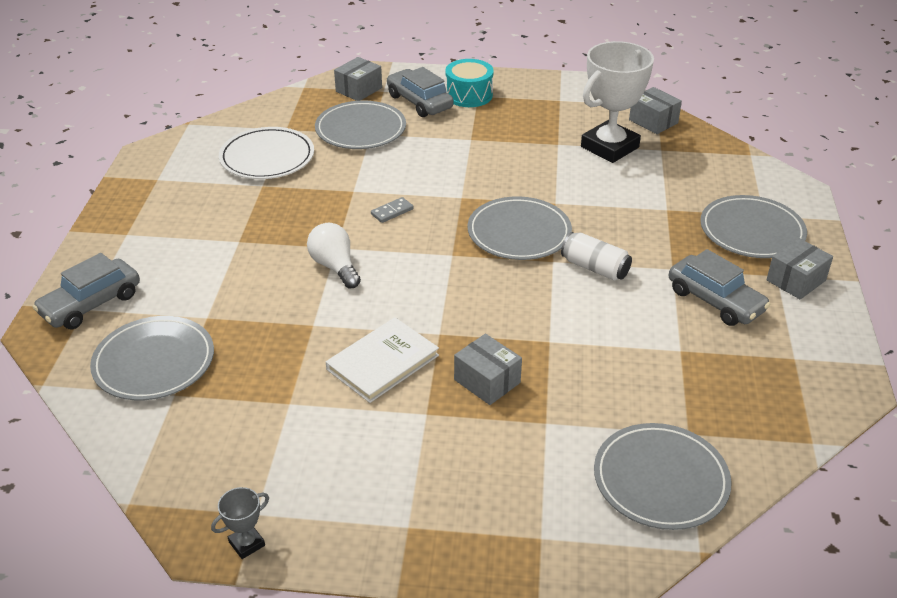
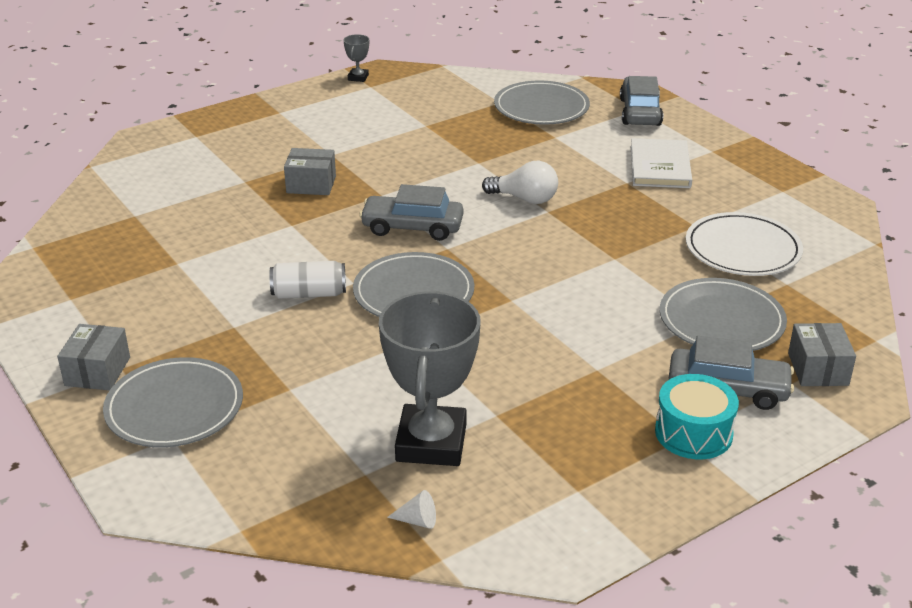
camera: 140 degrees right, 5 degrees down
(383, 362) = (397, 164): white book -> white book (660, 167)
(392, 211) = (551, 257): grey domino -> none
(609, 147) = (431, 443): white trophy -> grey trophy
(653, 121) = (417, 520): grey box -> white cone
(660, 480) = (138, 185): grey plate -> none
(715, 300) = (171, 315): grey car -> grey car (412, 227)

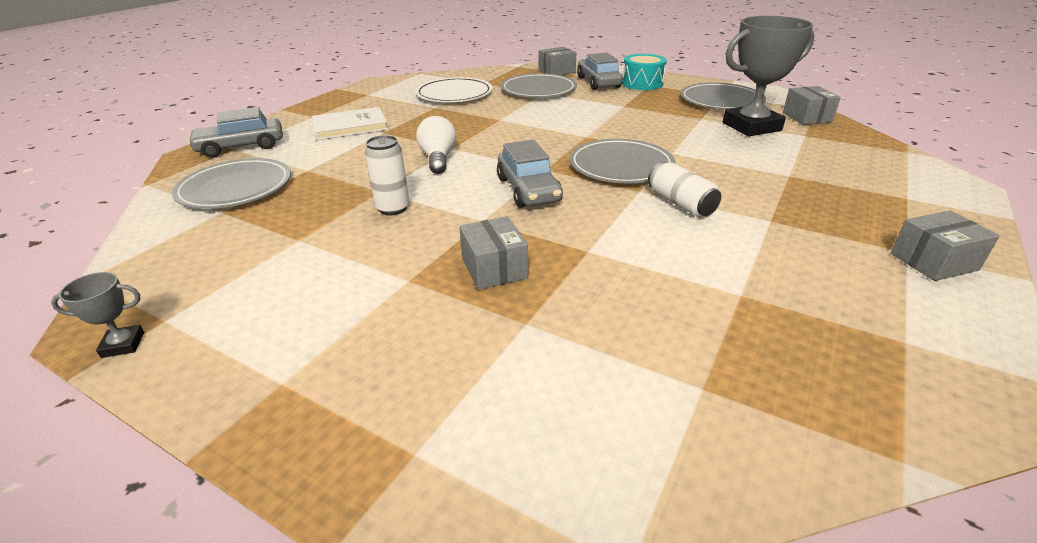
camera: 115 degrees left, 0 degrees up
(174, 407) = (886, 208): grey plate -> grey plate (721, 101)
(417, 520) = (807, 117): white cone -> grey box
(439, 163) = (393, 208): none -> white can

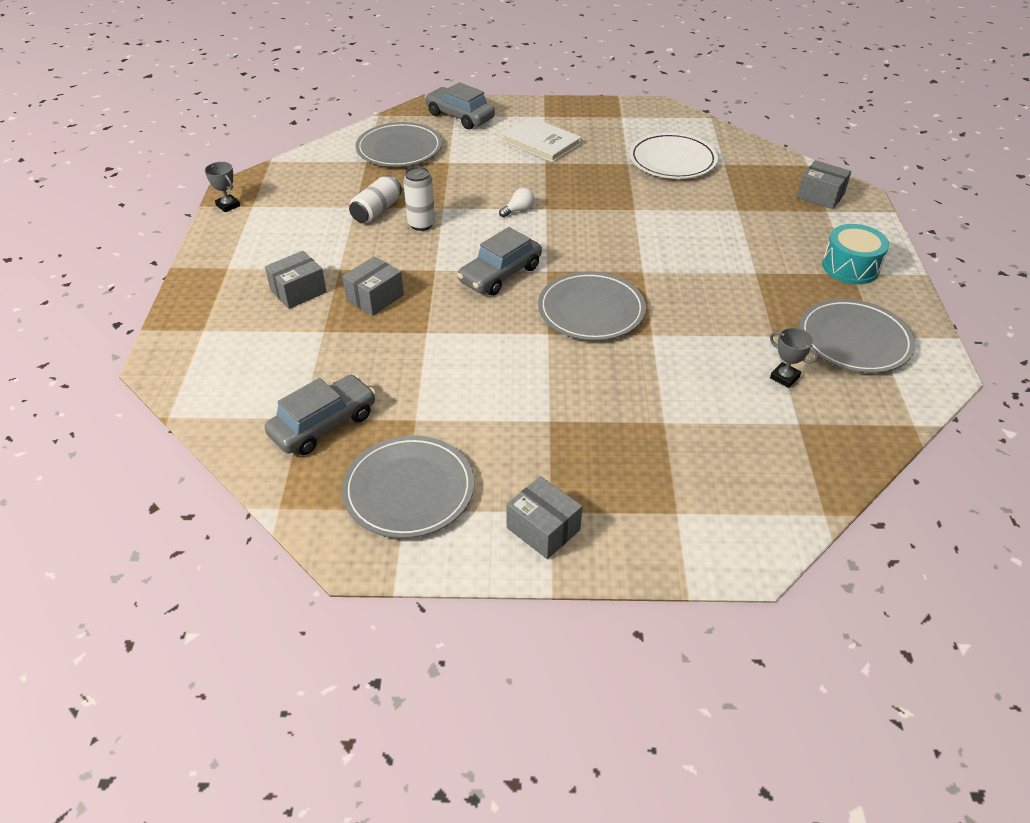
camera: 60 degrees right, 10 degrees up
(438, 159) = (518, 210): white light bulb -> white light bulb, size x0.59
(538, 90) = (743, 204): grey plate -> grey plate (409, 490)
(598, 82) = (816, 235): grey car -> grey car (323, 424)
(680, 203) = (541, 362): white can -> white can (377, 210)
(751, 126) = (784, 377): grey trophy -> grey trophy, size x0.42
(807, 117) = (867, 419): grey box -> grey box (298, 291)

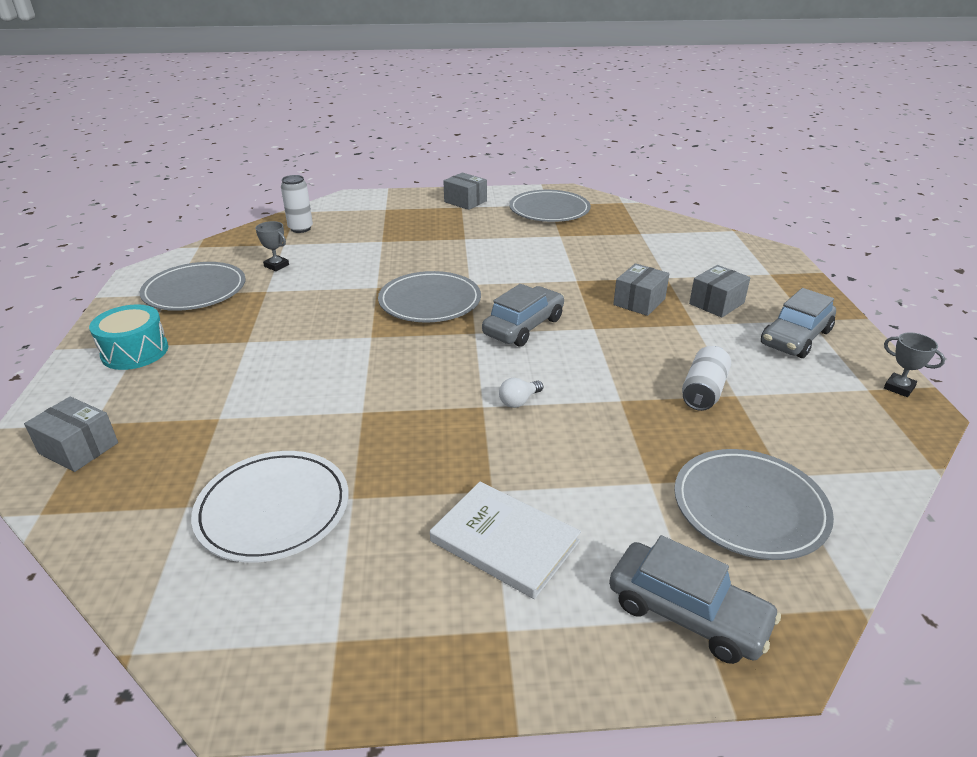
camera: 175 degrees right, 10 degrees down
(323, 424) = (622, 231): grey car -> grey car (795, 338)
(421, 224) = (635, 376): white can -> white can (300, 229)

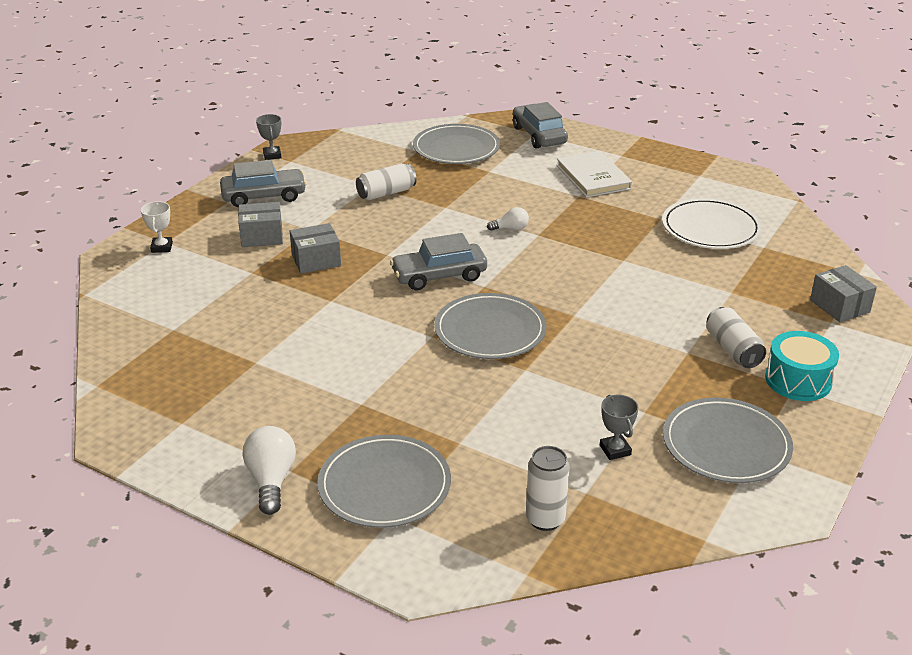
camera: 145 degrees left, 0 degrees up
(203, 357) = (732, 350): none -> white can
(465, 201) = (271, 480): grey box -> white light bulb
(549, 210) = (199, 410): grey plate -> grey plate (384, 485)
(762, 269) = (162, 247): none -> white trophy

